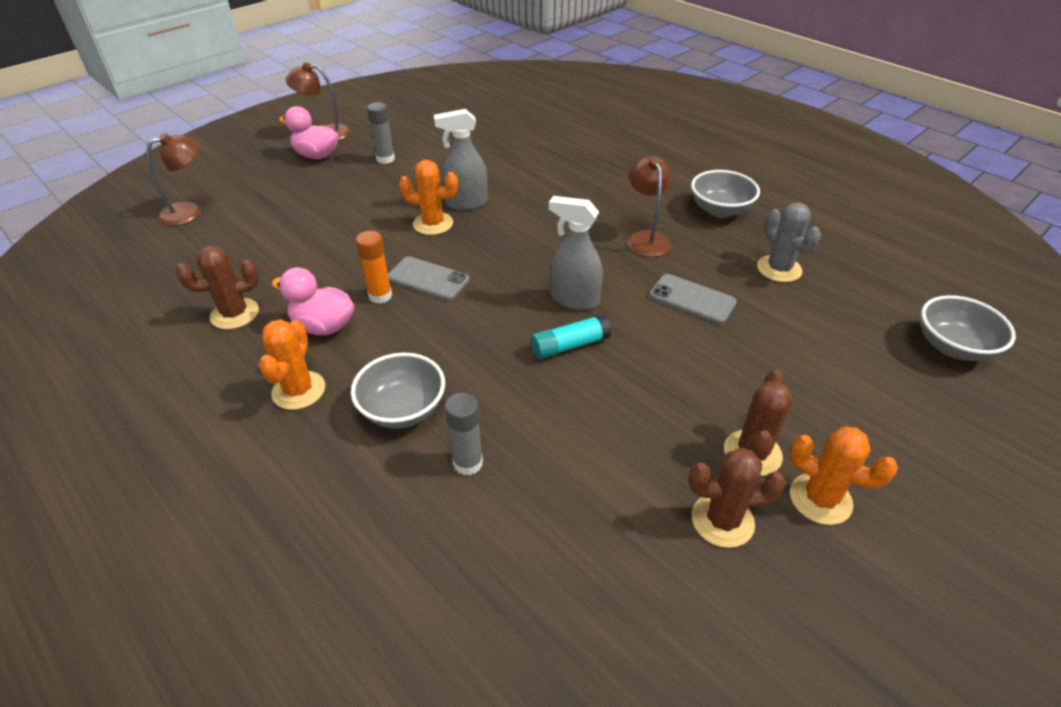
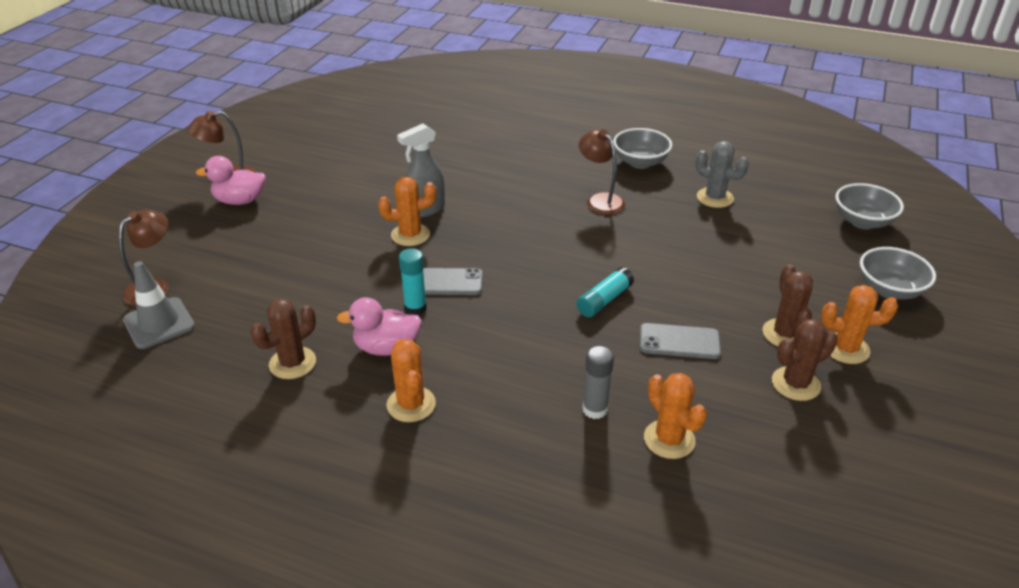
camera: 25 degrees left, 5 degrees down
(166, 244) = (159, 323): none -> grey traffic cone
(380, 296) = (415, 308): orange glue stick -> turquoise glue stick
(385, 159) = (314, 188): grey glue stick -> none
(403, 409) = (512, 389): grey bowl -> grey bowl (889, 290)
(521, 530) = (669, 439): none -> orange cactus
(574, 299) = (580, 264): grey spray bottle -> none
(692, 299) = (669, 238): grey phone -> grey phone (679, 342)

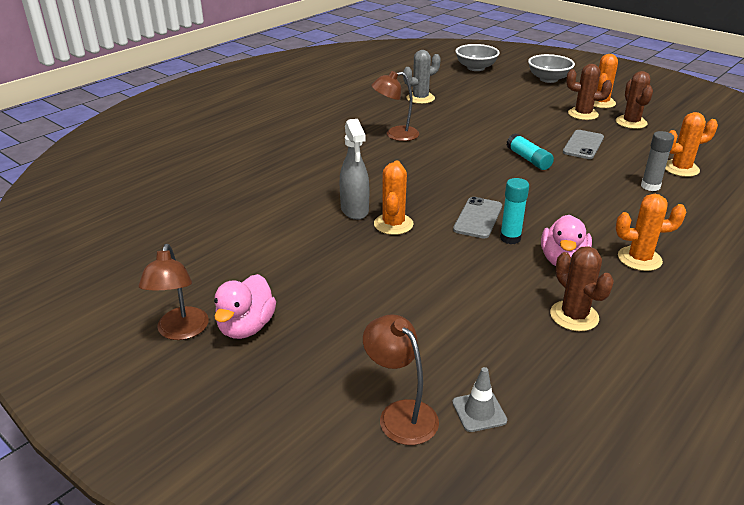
camera: 70 degrees left, 5 degrees down
(159, 323) = (479, 411): grey traffic cone -> grey traffic cone, size x0.61
(640, 162) = (352, 110): grey bowl -> none

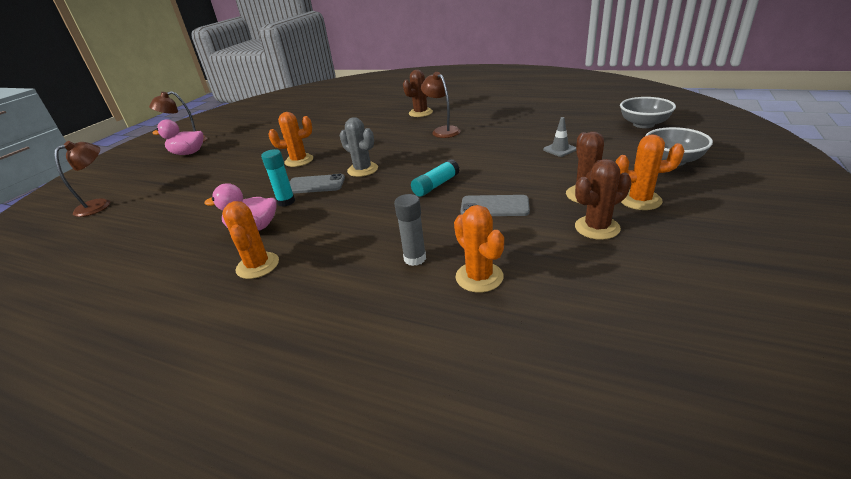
camera: 75 degrees right, 0 degrees up
(355, 210) = (315, 146): grey spray bottle -> none
(420, 98) = (528, 122): grey cactus -> grey cactus (362, 170)
(479, 411) = (89, 226): grey traffic cone -> grey traffic cone (559, 149)
(574, 316) = (175, 244): brown cactus -> brown cactus (420, 113)

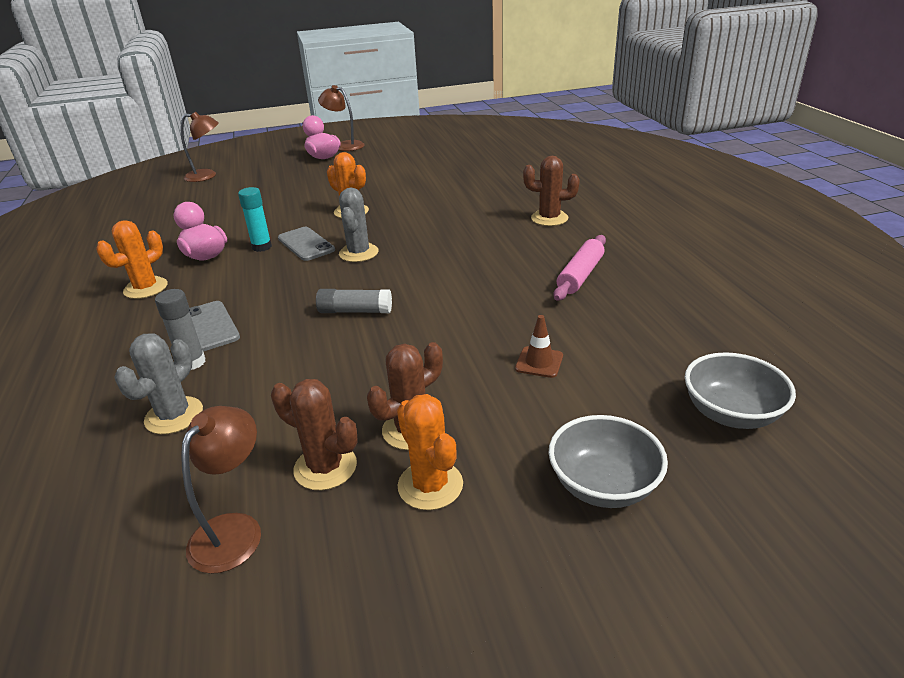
camera: 50 degrees right, 0 degrees up
(436, 185) = (355, 311): turquoise glue stick -> grey glue stick
(442, 131) = (509, 254): brown lamp -> brown lamp (234, 529)
(479, 277) = (174, 415): orange cactus -> grey cactus
(492, 121) = (580, 275): none -> pink rolling pin
(494, 206) = (331, 370): grey phone -> grey phone (210, 326)
(559, 149) = (539, 362): grey traffic cone -> brown traffic cone

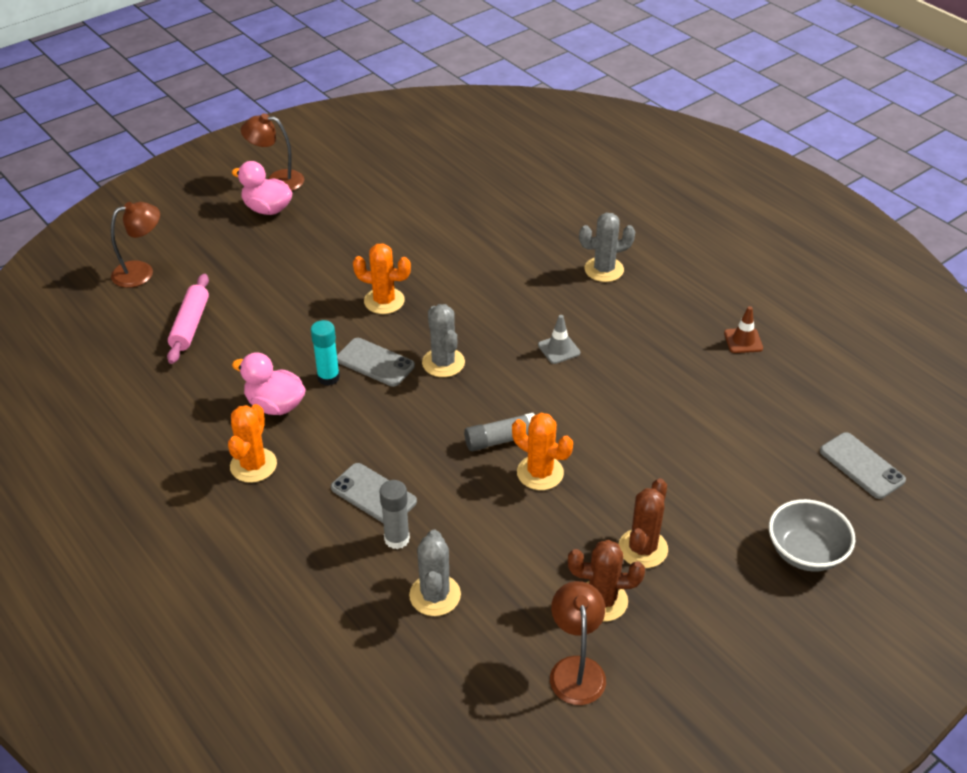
camera: 25 degrees left, 10 degrees up
(430, 485) = (689, 590): orange cactus -> orange cactus (540, 473)
(465, 260) = (559, 349): none -> grey traffic cone
(539, 362) = (699, 455): brown traffic cone -> brown traffic cone (743, 341)
(549, 218) = (604, 269): brown cactus -> grey cactus
(580, 275) = (677, 345): pink rolling pin -> pink rolling pin (190, 325)
(731, 413) = (861, 466): grey bowl -> grey phone

